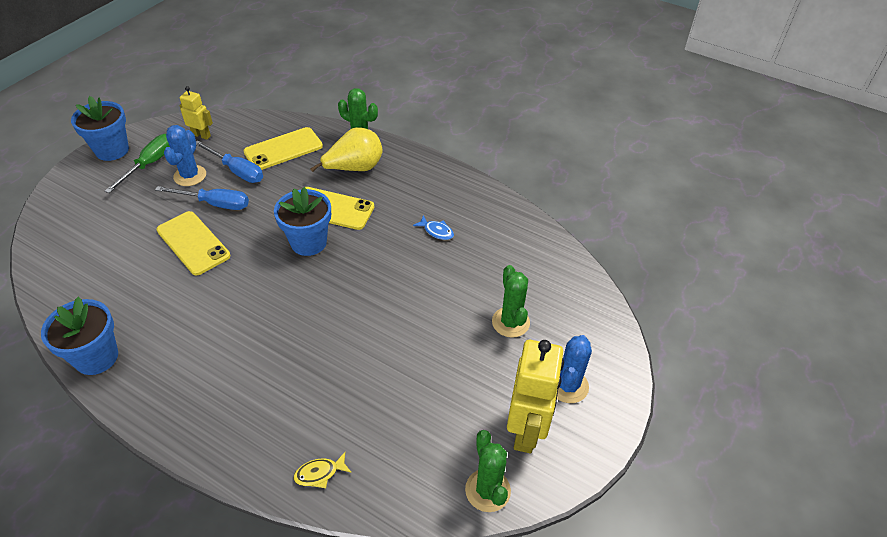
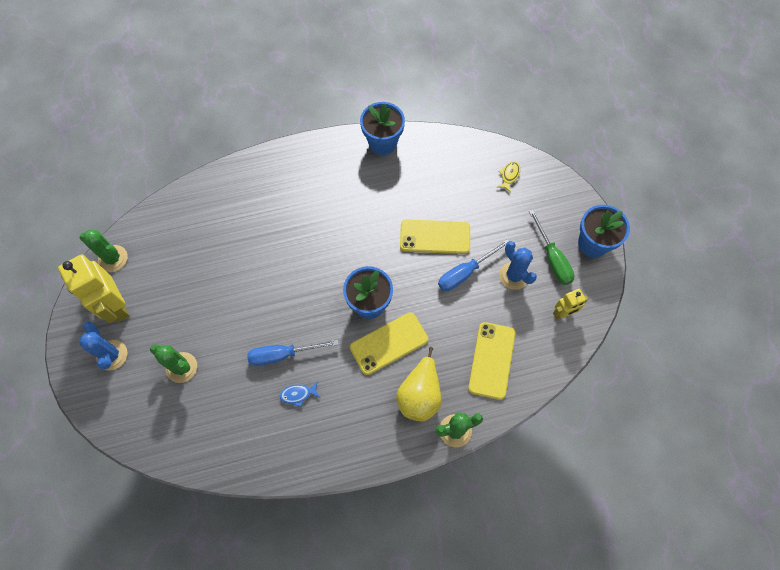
camera: 135 degrees right, 20 degrees up
(237, 171) = (492, 310): blue screwdriver -> blue screwdriver (283, 354)
(319, 473) = (204, 195): yellow fish -> yellow fish (509, 175)

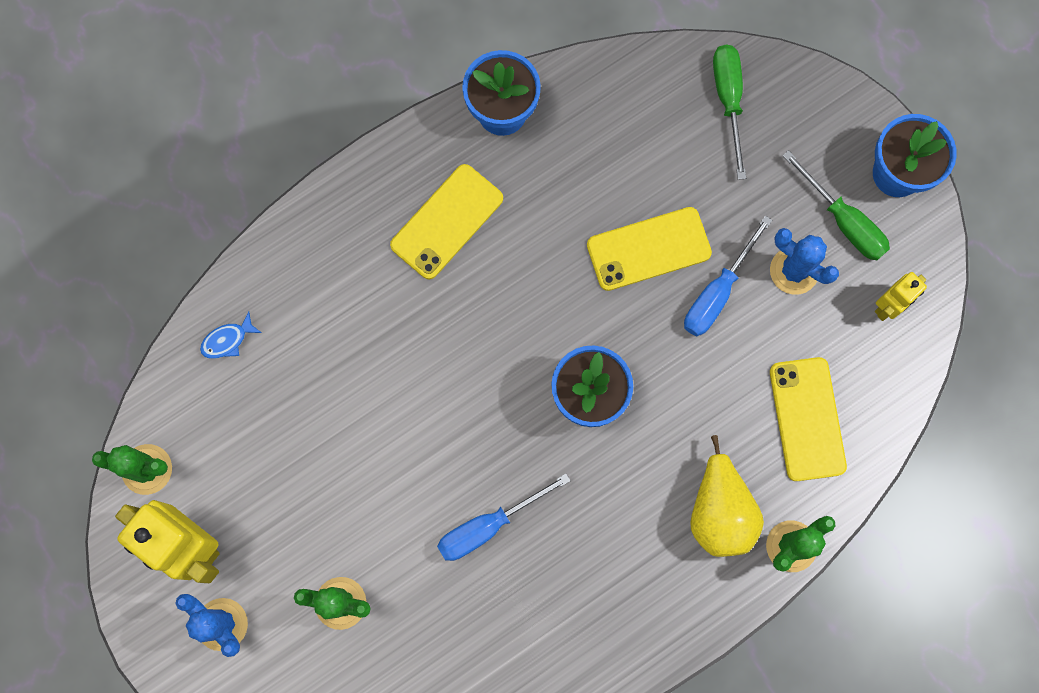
camera: 20 degrees left, 10 degrees up
(298, 394) = (537, 578): blue fish -> blue fish (227, 340)
(389, 343) = (643, 449): yellow phone -> yellow phone (447, 221)
(509, 175) = (728, 100): yellow fish -> green screwdriver

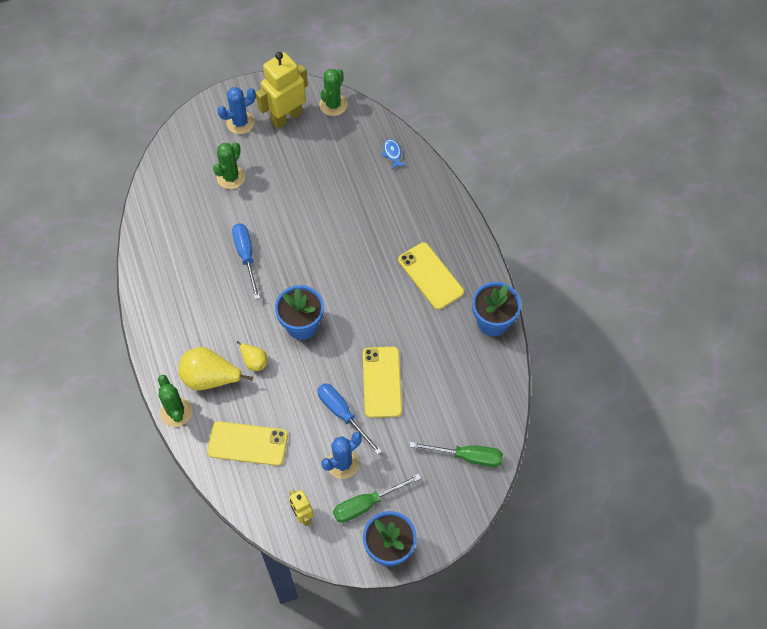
camera: 105 degrees right, 15 degrees down
(671, 452) = (254, 361): none -> yellow pear

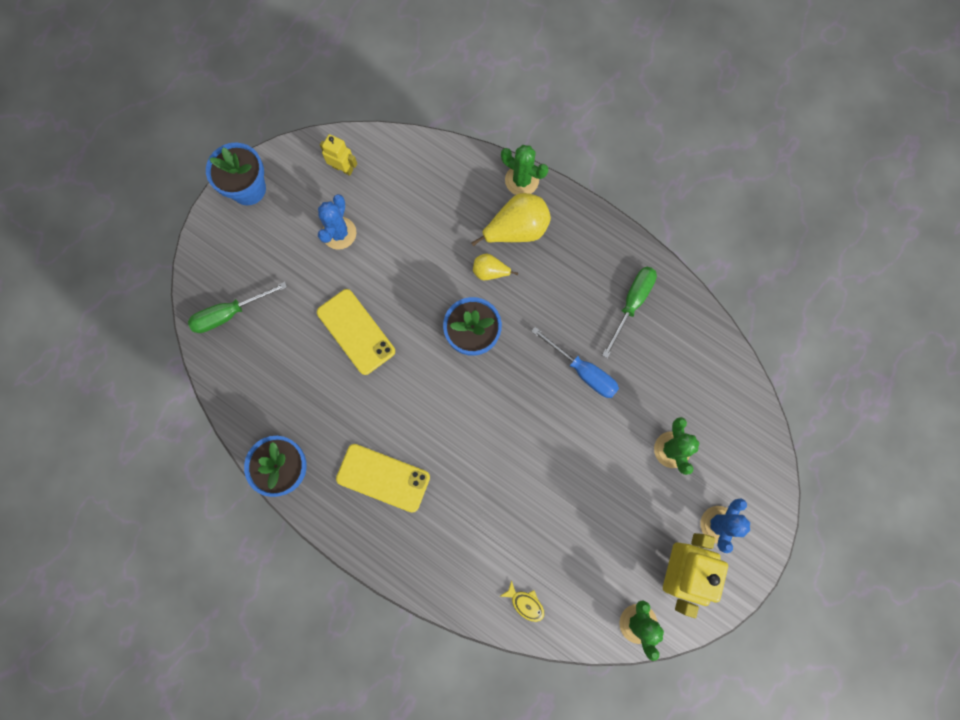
camera: 145 degrees right, 15 degrees up
(247, 443) = (436, 195): yellow phone -> none
(342, 414) = (371, 277): blue screwdriver -> none
(366, 504) = (293, 212): green screwdriver -> green screwdriver (631, 304)
(392, 153) = (525, 603): blue fish -> yellow fish

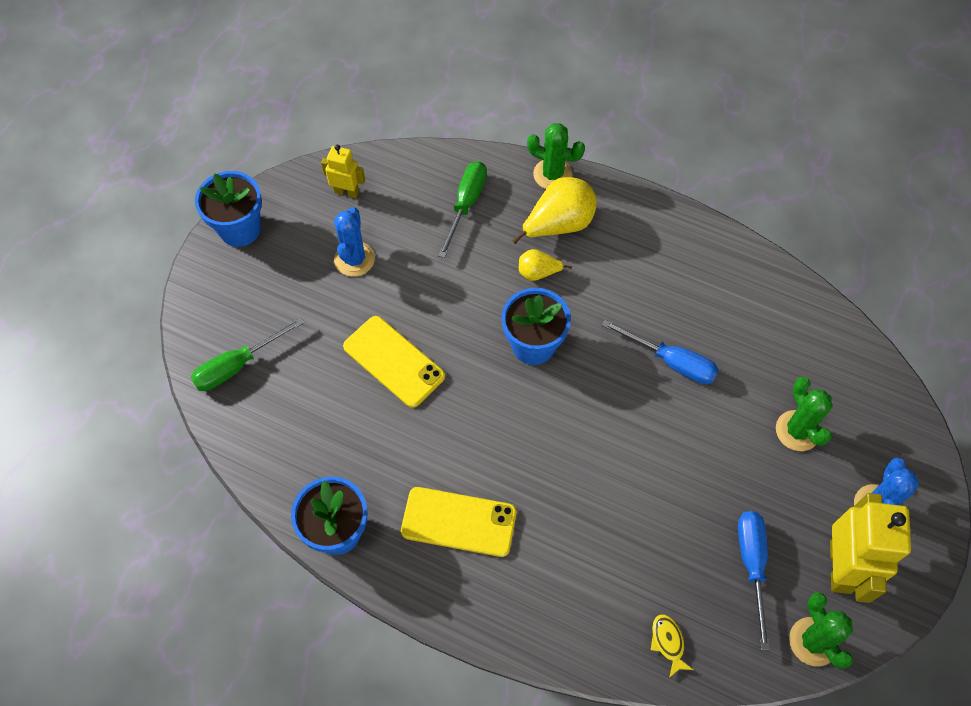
camera: 10 degrees left, 15 degrees down
(525, 603) = (668, 642): yellow fish -> yellow fish turned 135 degrees counterclockwise
(606, 554) = (752, 565): none -> blue screwdriver
(631, 304) = (708, 281): green screwdriver -> green screwdriver (466, 204)

